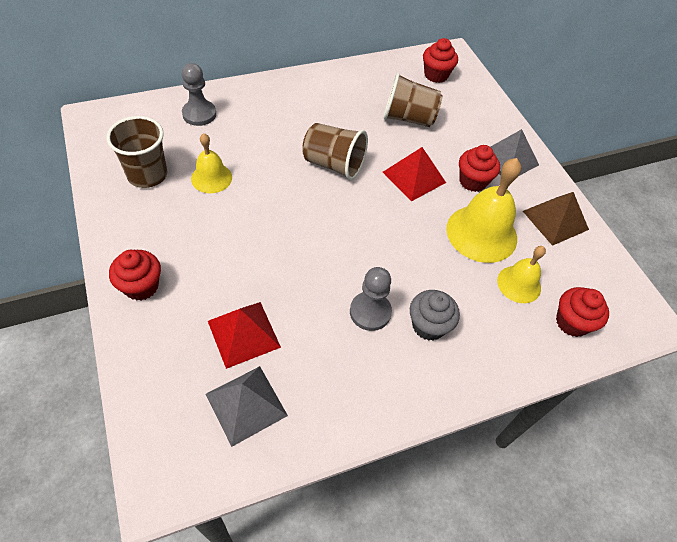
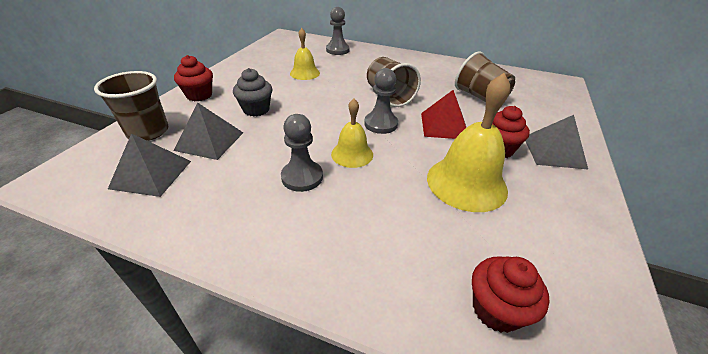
camera: 45 degrees right, 15 degrees down
(147, 175) = (275, 60): brown cup -> brown cup (148, 132)
(244, 334) = (209, 141): red pyramid -> grey pyramid
(364, 208) = (380, 124): none -> grey pawn
(428, 325) = (335, 213): grey cupcake -> grey cupcake (256, 109)
(436, 75) = (533, 86): red cupcake -> none
(519, 284) = (464, 237): yellow bell -> yellow bell (352, 154)
(555, 220) = (567, 214): brown pyramid -> none

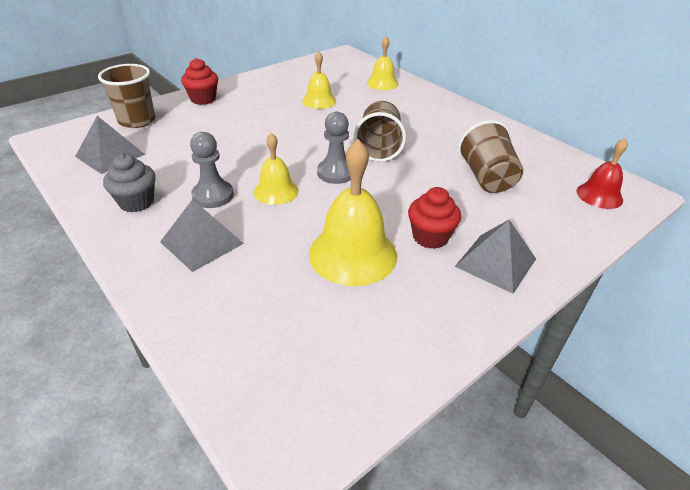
camera: 30 degrees right, 0 degrees up
(209, 141) = (173, 142): grey pyramid -> grey pyramid (202, 242)
(256, 109) = (236, 125): grey cupcake -> grey cupcake (136, 202)
(337, 50) = (382, 83): grey pawn -> yellow bell
(444, 125) = (401, 195): red pyramid -> none
(496, 309) = (249, 353): red cupcake -> none
(548, 89) = (599, 195): none -> red bell

